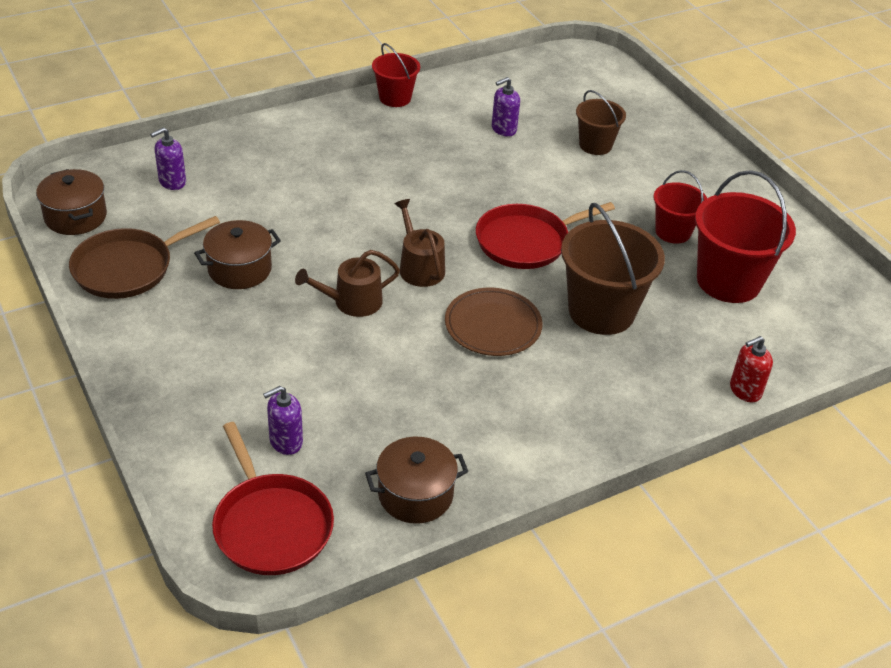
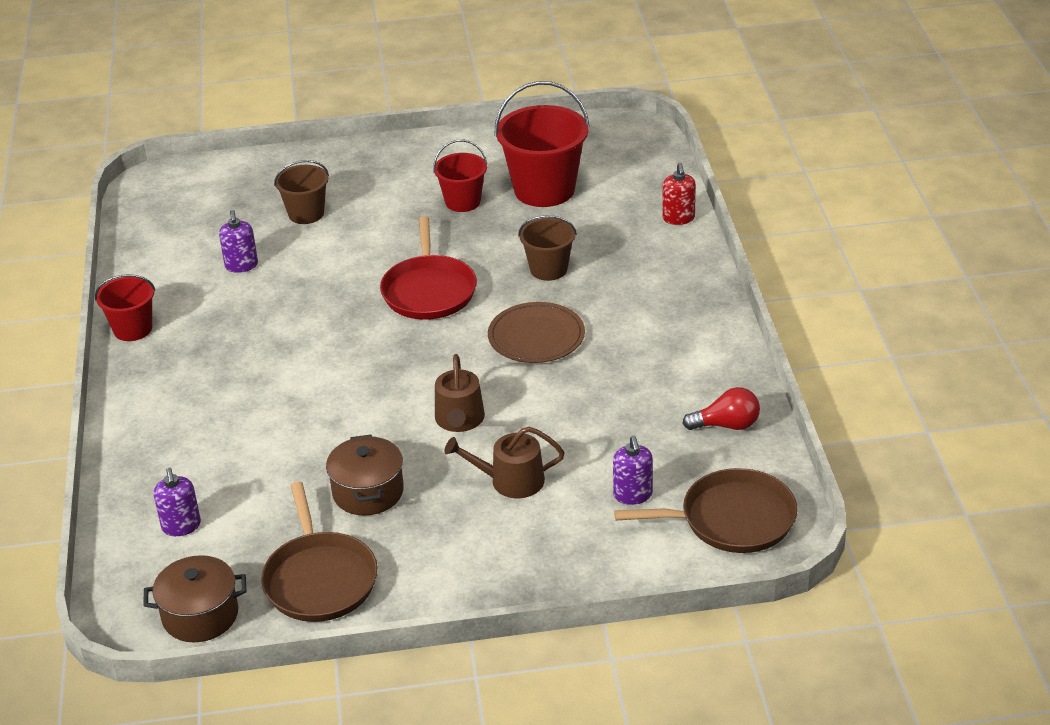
camera: 65 degrees left, 5 degrees down
(271, 525) = (731, 519): red pan -> brown pan
(415, 494) = (726, 425): brown pot -> red light bulb
(419, 267) = (430, 366): brown watering can -> brown watering can (510, 481)
(601, 311) = (548, 269): brown bucket -> brown bucket, size x0.58

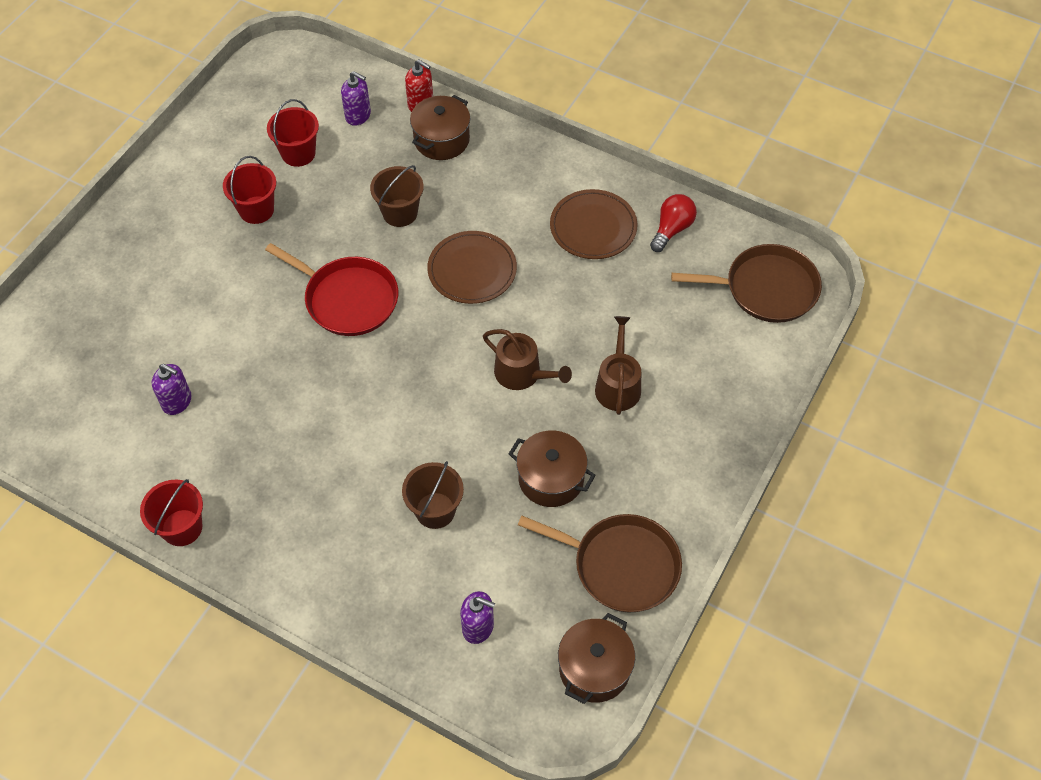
camera: 55 degrees left, 20 degrees up
(306, 214) = (154, 317): brown bucket -> brown bucket (435, 510)
(510, 481) = (618, 385): brown watering can -> brown watering can turned 150 degrees clockwise
(544, 190) = (298, 153): red bucket -> red bucket, size x0.58
(633, 495) = (695, 325): purple soap dispenser -> purple soap dispenser (358, 115)
(654, 249) = (441, 140): none -> brown pot
(668, 378) = (593, 227): none -> brown plate
(731, 519) = (766, 288): brown pan -> brown pan turned 60 degrees clockwise

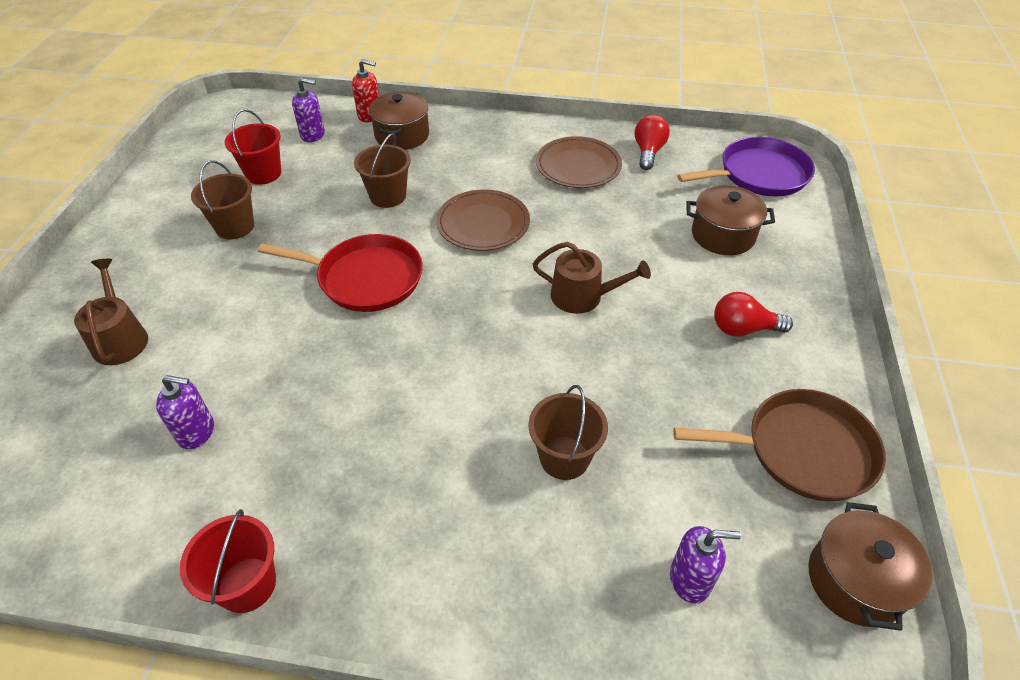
camera: 20 degrees left, 10 degrees down
(256, 210) = (235, 227): red bucket -> brown bucket
(551, 479) = (672, 385): brown pot -> brown pot (723, 235)
(618, 385) = (682, 281): brown watering can -> brown watering can (120, 338)
(642, 448) = (743, 329): none -> red light bulb
(766, 288) = (759, 174): brown pan -> purple pan

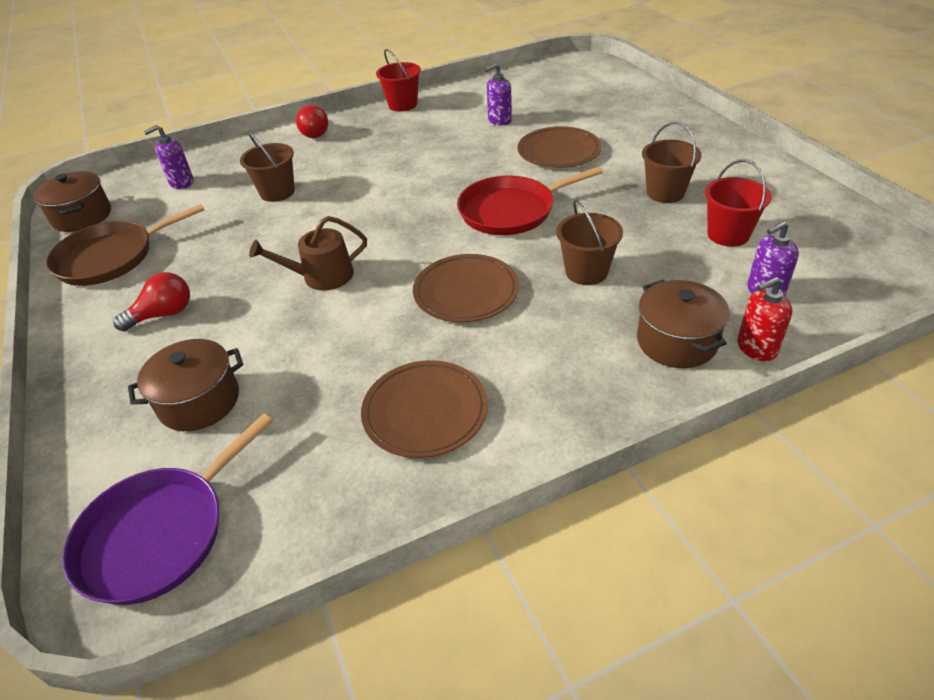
camera: 150 degrees right, 5 degrees down
(120, 338) = (611, 124): brown watering can -> none
(225, 329) = (559, 151): none -> brown plate
(648, 152) = (344, 489): red light bulb -> red light bulb (314, 133)

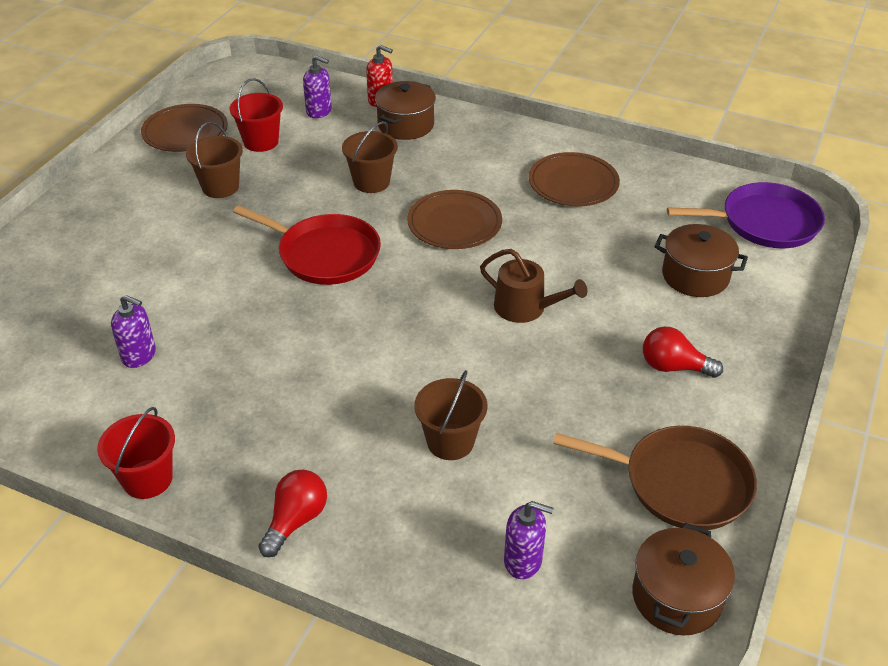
camera: 135 degrees left, 0 degrees up
(559, 151) = (186, 276): brown plate -> brown plate (185, 132)

